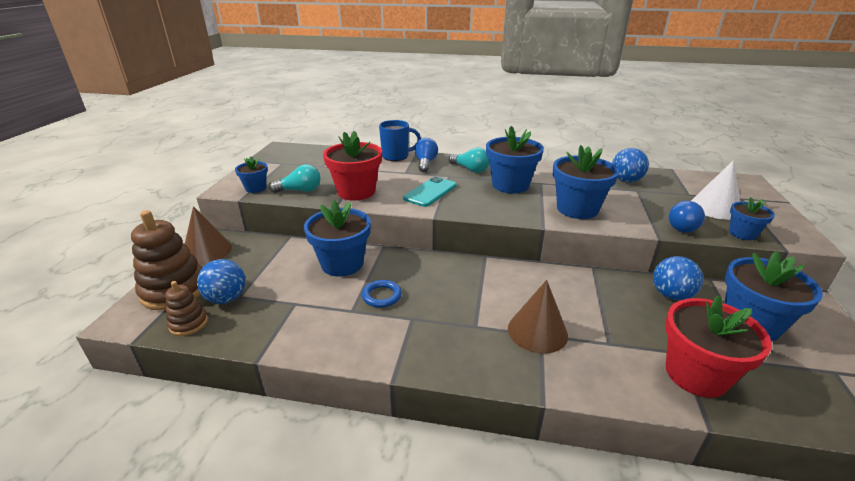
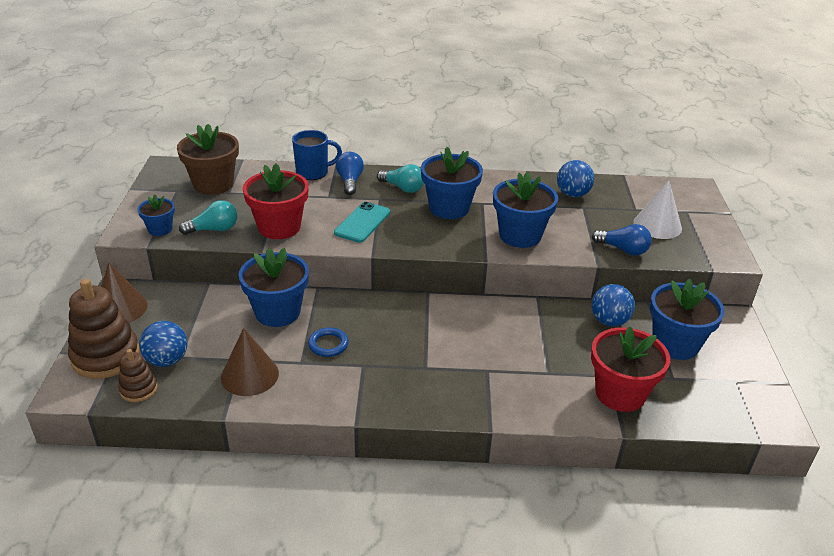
camera: 10 degrees left, 5 degrees up
(312, 160) = (213, 184): none -> brown flower pot
(537, 331) = (483, 367): brown cone -> brown cone (249, 375)
(683, 226) = (623, 249): blue light bulb -> blue light bulb turned 90 degrees counterclockwise
(742, 234) = (676, 255): blue flower pot -> none

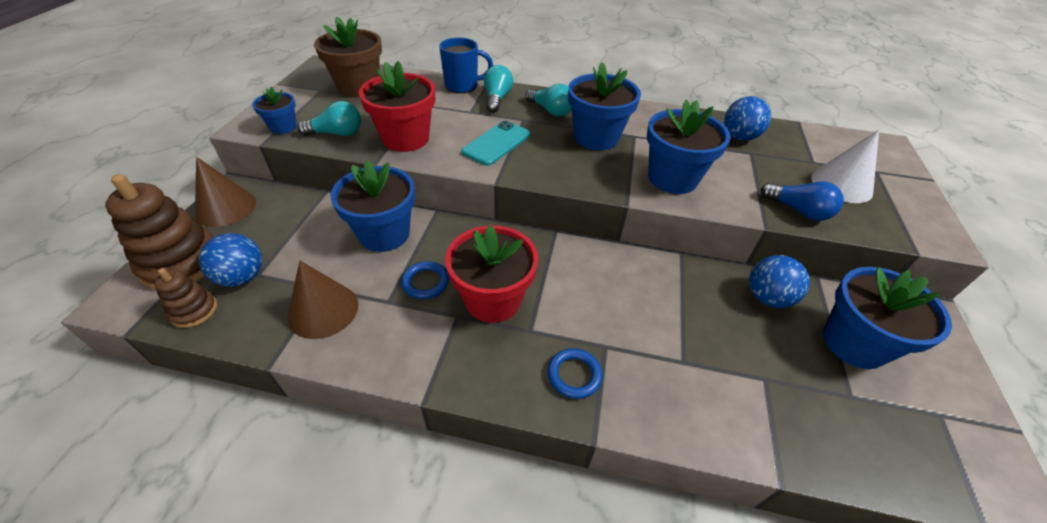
camera: 10 degrees right, 10 degrees up
(350, 182) = (497, 99): blue light bulb -> turquoise light bulb
(467, 392) = (574, 375): none -> blue ring
(620, 393) = (777, 410): red flower pot -> red flower pot (493, 300)

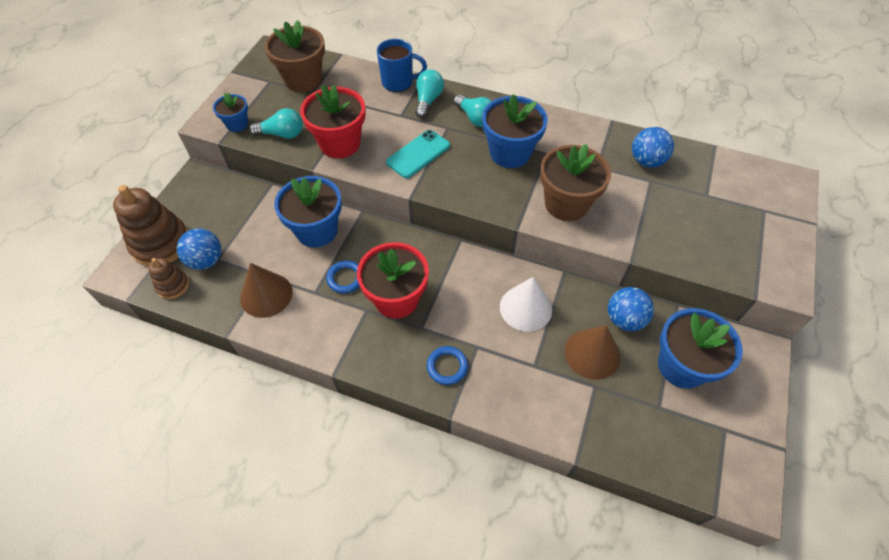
camera: 10 degrees right, 10 degrees up
(226, 208) = (191, 194): brown cone -> brown cone (592, 353)
(672, 178) = (566, 204): blue flower pot -> brown flower pot
(798, 211) = (668, 247): blue light bulb -> none
(841, 184) = (722, 222): white cone -> white cone (525, 308)

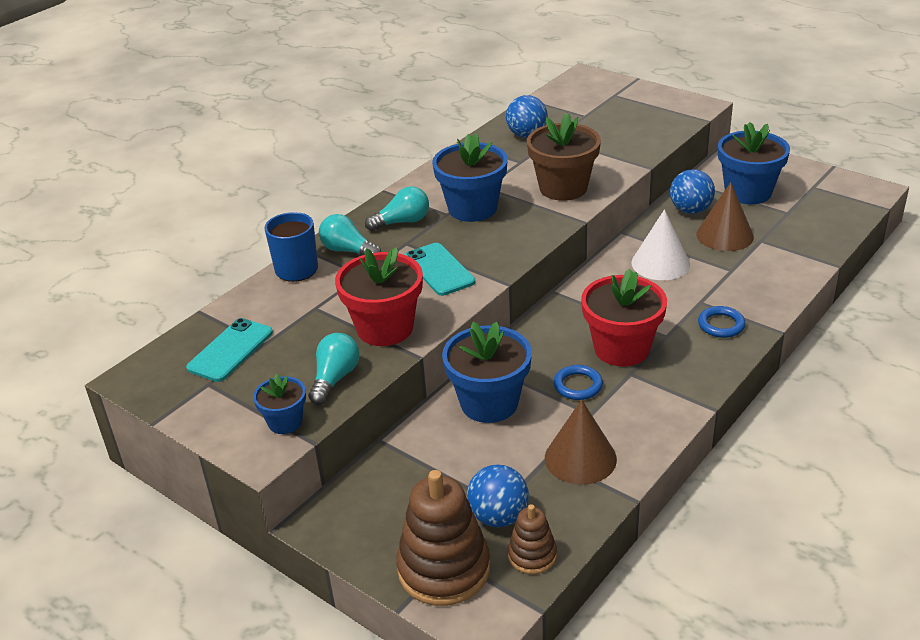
camera: 70 degrees left, 20 degrees down
(303, 80) = (230, 350): brown flower pot -> turquoise phone

